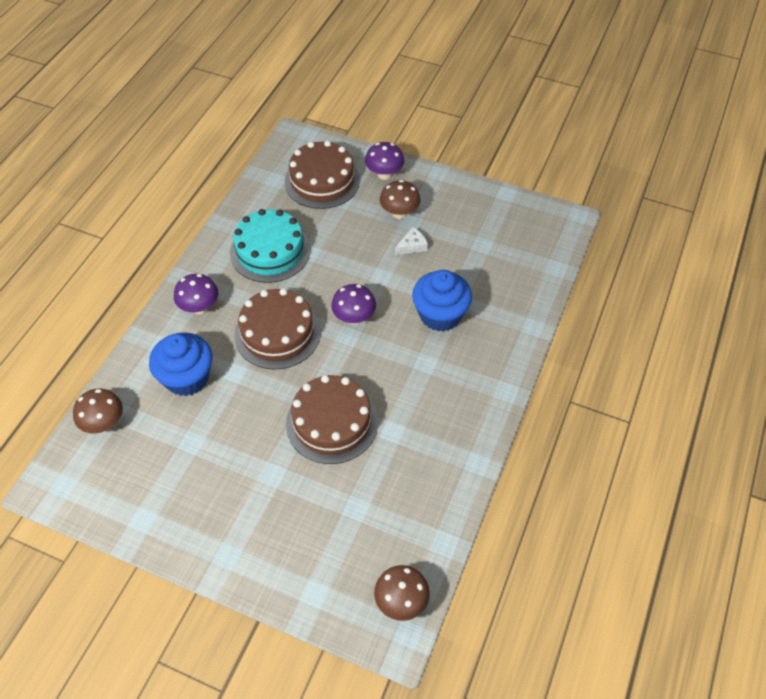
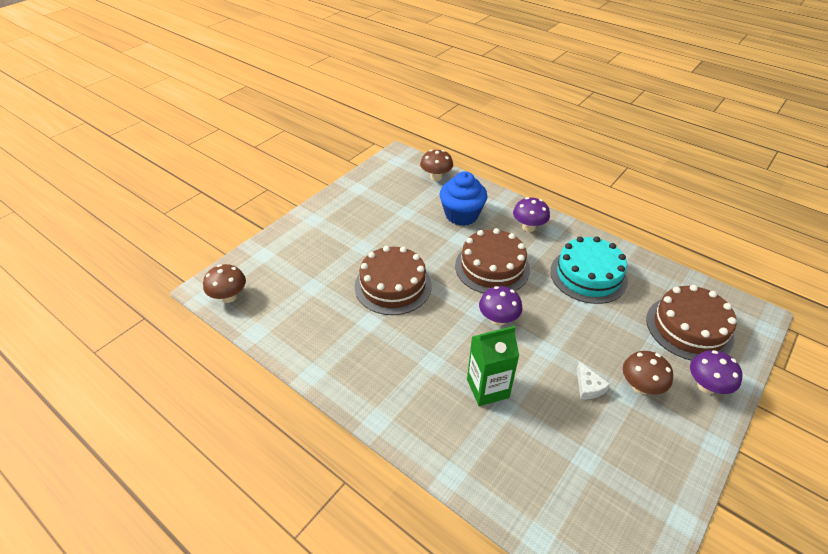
camera: 105 degrees right, 10 degrees down
(440, 315) = (487, 388): blue cupcake -> green carton

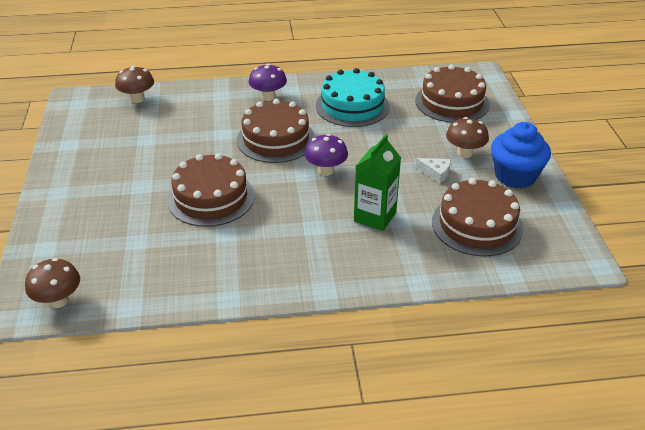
camera: 45 degrees left, 5 degrees down
(461, 215) = (201, 116): blue cupcake -> blue cupcake (515, 176)
(566, 465) = (477, 225): none -> brown cake
(706, 386) = (498, 129): purple mushroom -> none

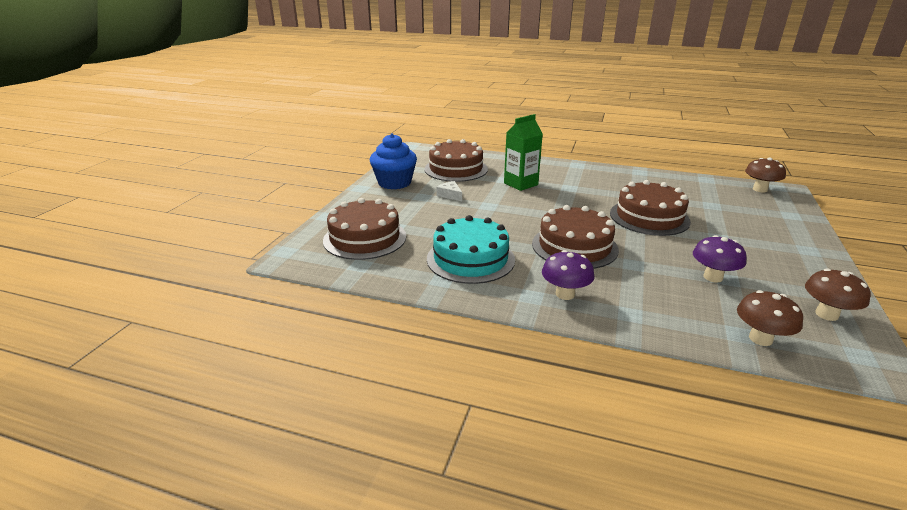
camera: 155 degrees left, 10 degrees down
(326, 170) = (539, 214): purple mushroom -> purple mushroom (713, 277)
(464, 153) = (411, 201): brown mushroom -> brown mushroom (826, 314)

